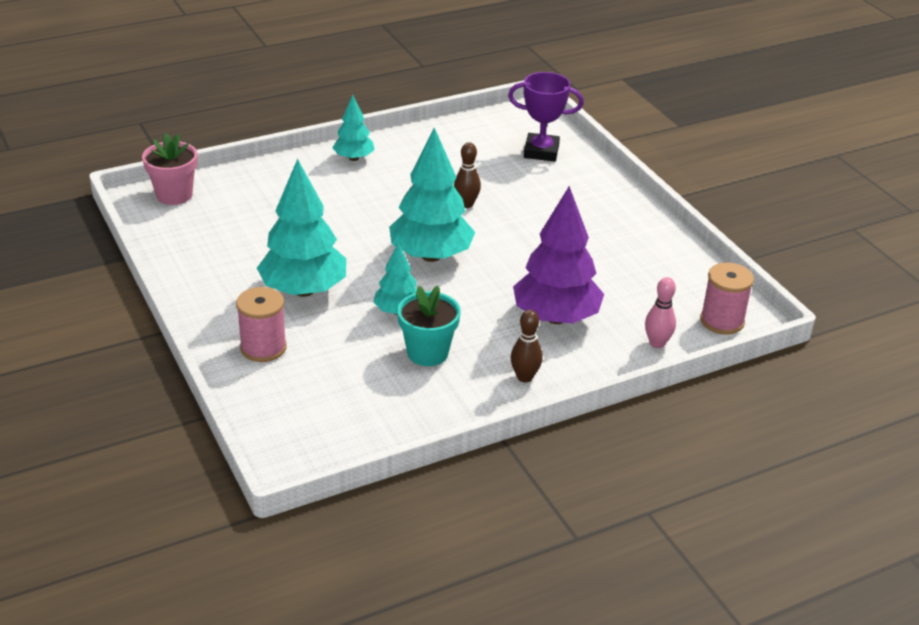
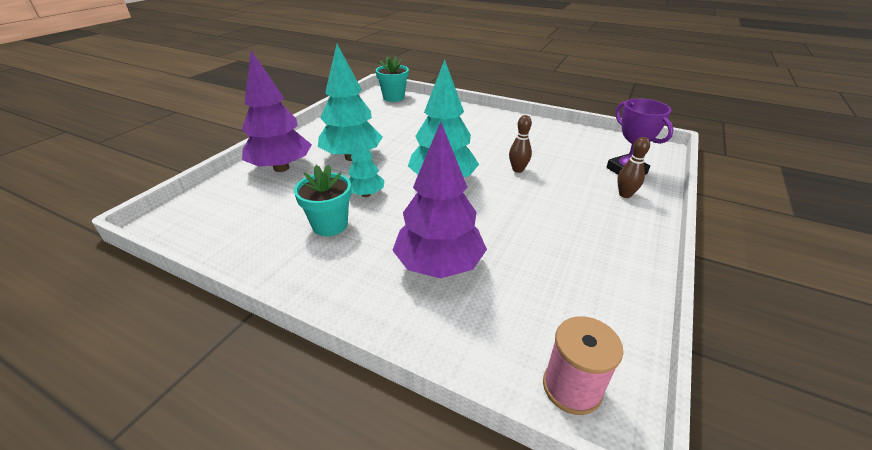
camera: 55 degrees right, 0 degrees up
(174, 195) = (393, 97): pink flower pot -> turquoise flower pot
(263, 348) = (281, 168): pink spool -> purple tree
(354, 158) = (500, 121): turquoise tree -> none
(524, 377) = (340, 285): brown bowling pin -> brown bowling pin (625, 194)
(657, 343) = (474, 350): pink bowling pin -> none

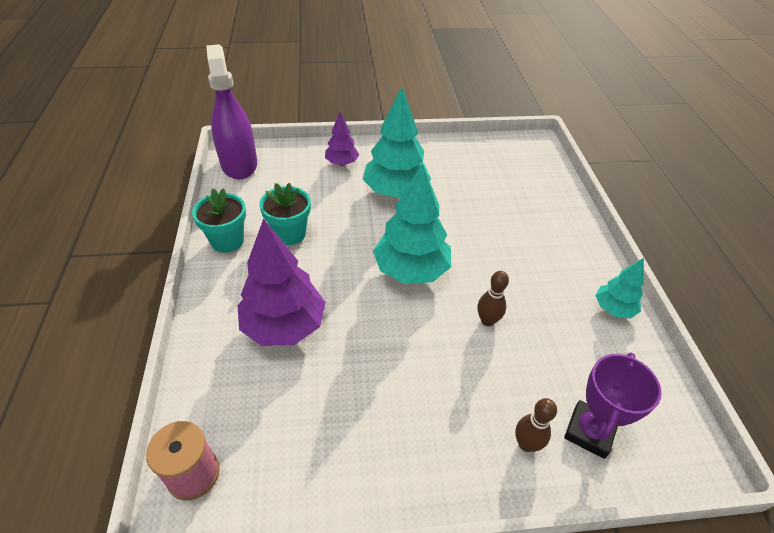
camera: 55 degrees right, 10 degrees up
(186, 224) = (239, 164): none -> purple spray bottle
(281, 168) = (342, 163): purple tree -> purple tree, size x0.54
(366, 194) = (346, 231): turquoise tree -> turquoise tree (613, 308)
(393, 97) = (538, 156): turquoise flower pot -> turquoise flower pot (227, 241)

